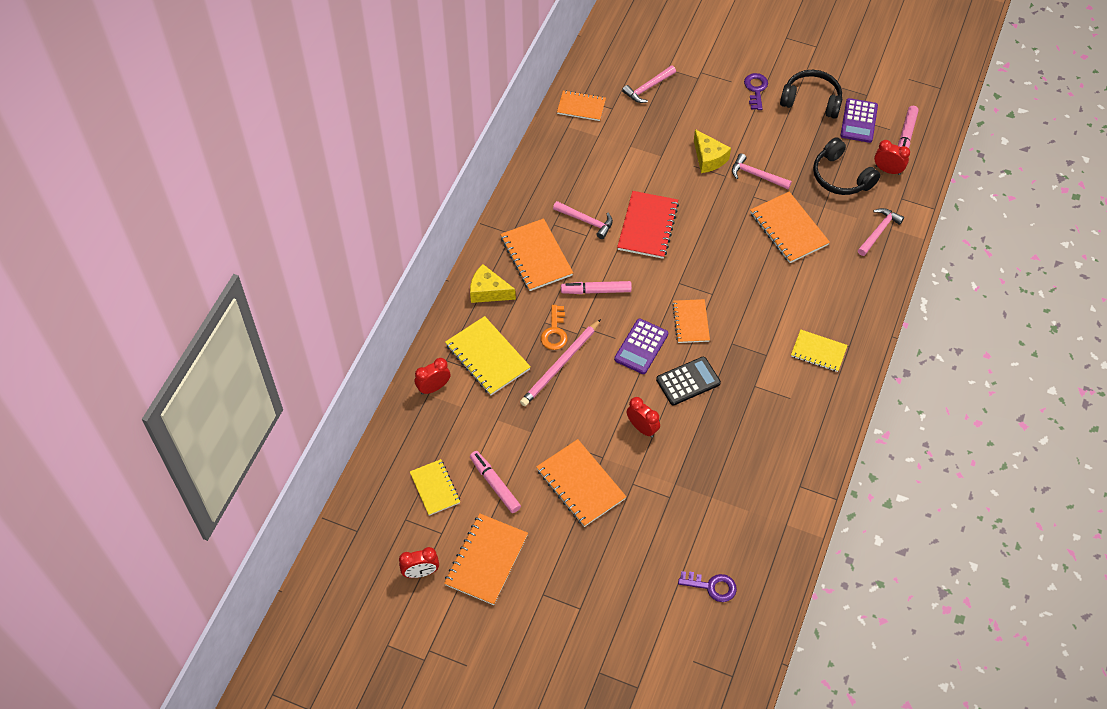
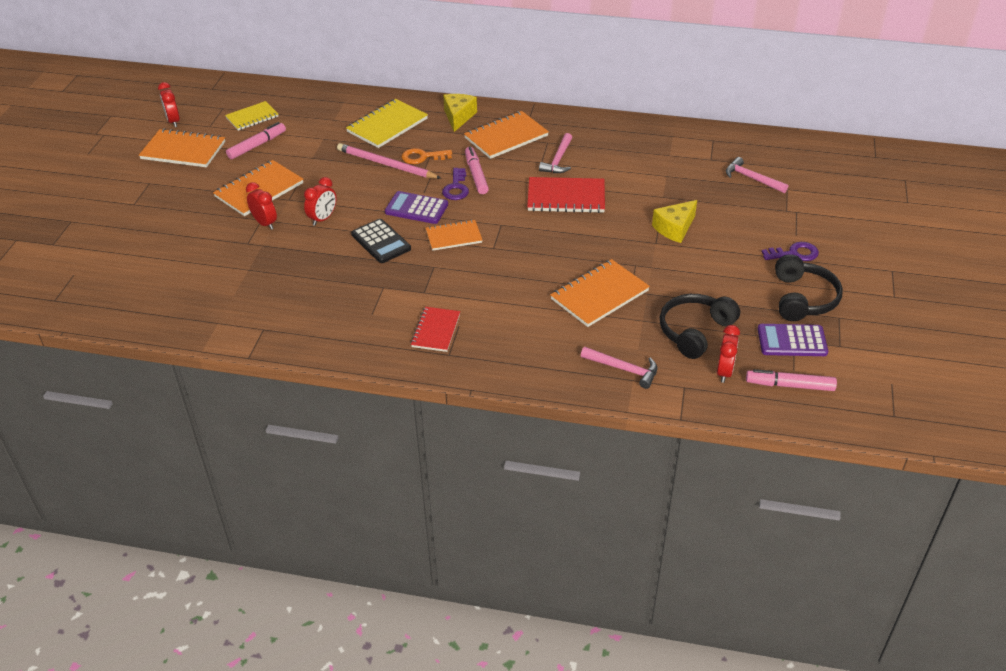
camera: 80 degrees right, 15 degrees down
(433, 387) = (351, 103): red clock -> red clock (265, 223)
(581, 107) = (702, 140): orange notebook -> none
(712, 586) = (149, 278): purple key -> purple key (456, 188)
(756, 175) = (667, 265): pink hammer -> none
(818, 352) = (436, 330): yellow notebook -> red notebook

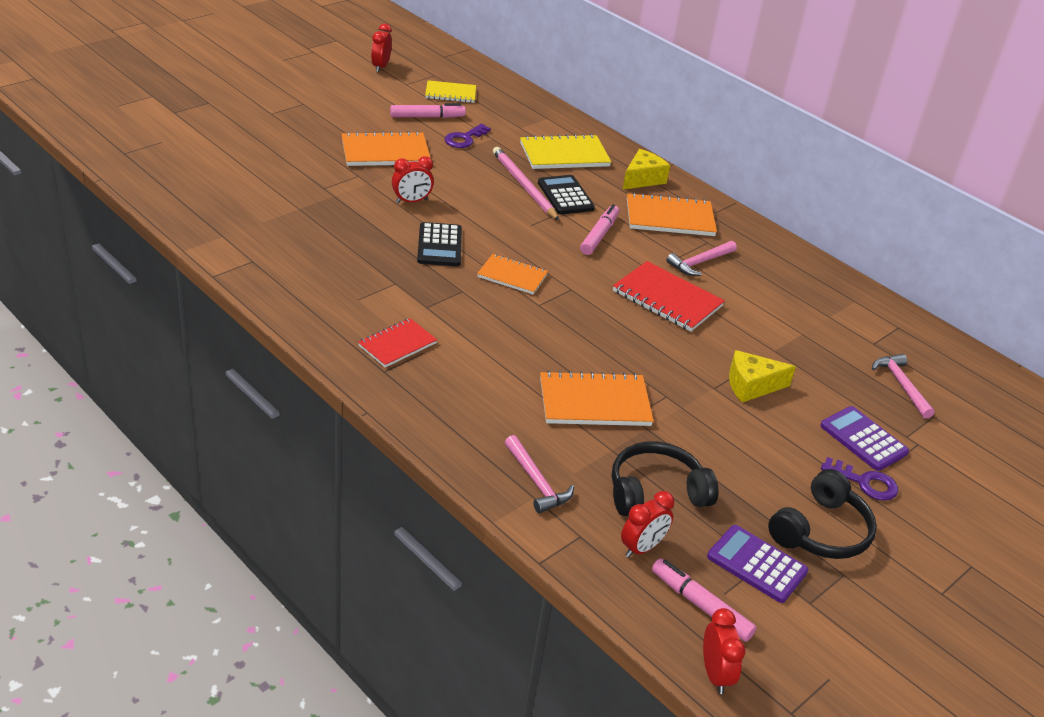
camera: 30 degrees right, 5 degrees down
(183, 150) = (361, 92): orange notebook -> none
(265, 223) = (357, 180): red clock -> red clock (715, 674)
(416, 208) = (506, 235): purple calculator -> purple calculator (863, 439)
(422, 157) = (565, 196): orange key -> black calculator
(456, 188) = (566, 236): purple key -> purple key (464, 139)

